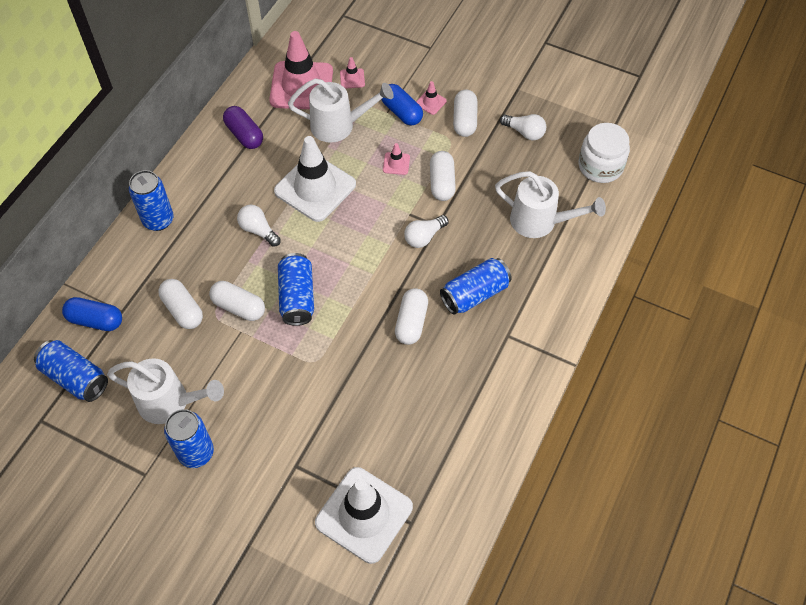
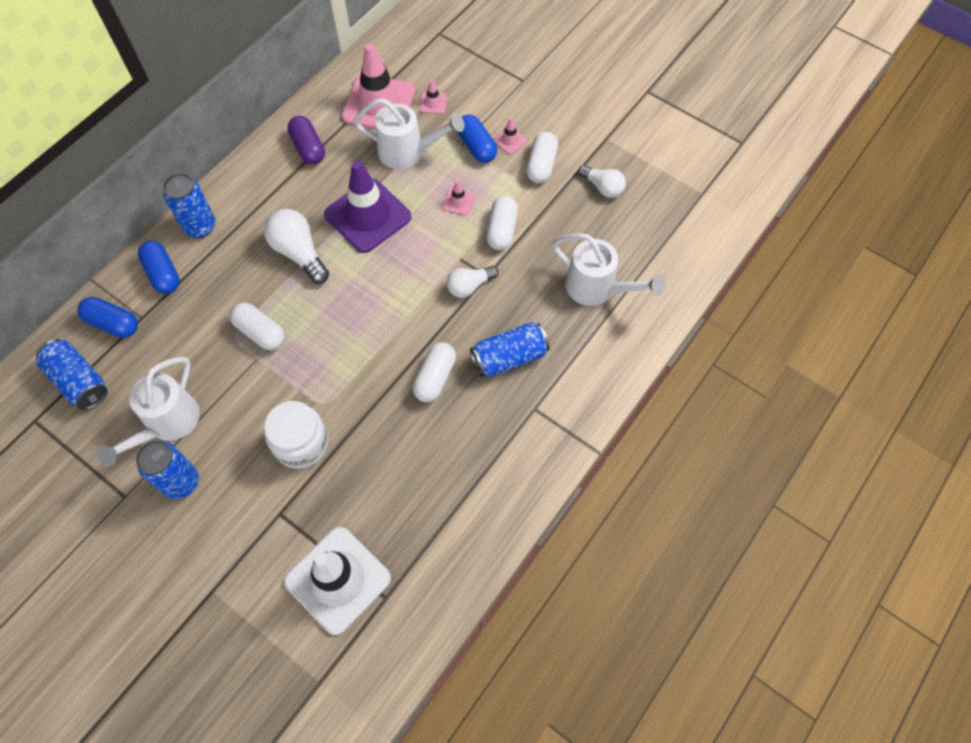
camera: 10 degrees right, 5 degrees up
(133, 268) = (163, 274): none -> blue capsule
(170, 403) = (167, 424): white watering can -> white watering can turned 90 degrees clockwise
(183, 310) = (203, 326): white capsule -> none
(258, 230) = (299, 253): white light bulb -> white light bulb, size x1.54
(297, 297) = (322, 331): blue can -> none
(315, 188) = (368, 216): white traffic cone -> purple traffic cone
(600, 166) = (676, 236): white jar -> white jar (301, 443)

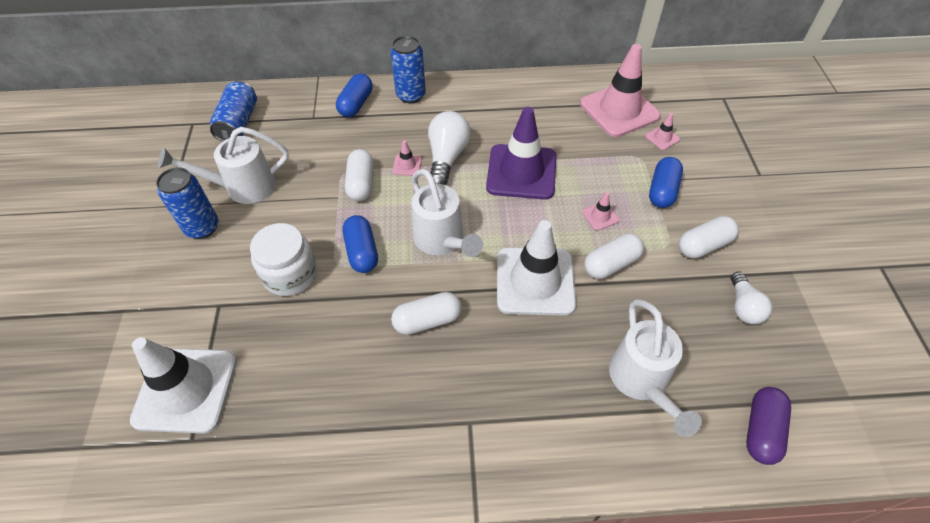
camera: 50 degrees right, 10 degrees down
(113, 323) = (296, 108): blue capsule -> blue capsule (362, 252)
(308, 148) = (535, 101): purple capsule -> purple capsule (761, 430)
(408, 152) = (602, 155): white watering can -> white watering can (442, 241)
(470, 286) = (535, 281): white light bulb -> white traffic cone
(509, 357) = (500, 362): blue can -> none
(510, 140) = (696, 207): pink traffic cone -> pink traffic cone (407, 165)

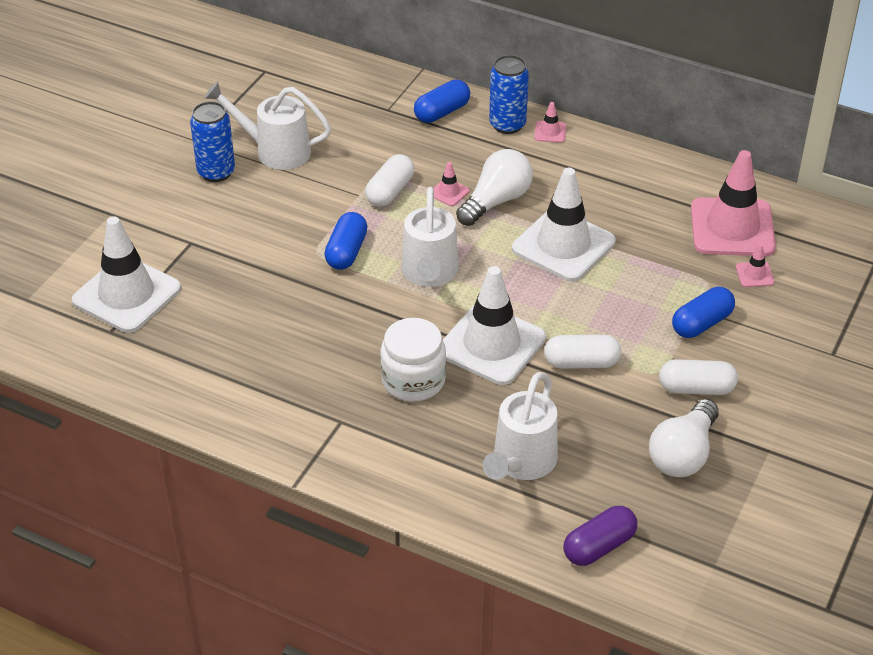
camera: 30 degrees right, 10 degrees down
(238, 123) = (310, 87): blue can -> none
(290, 274) = (268, 244): white jar -> white jar (413, 380)
(427, 321) = (364, 332): white capsule -> none
(521, 172) = (563, 245): purple traffic cone -> white traffic cone
(600, 216) = (610, 318): pink traffic cone -> pink traffic cone (550, 132)
(743, 306) = (683, 454): white light bulb -> white light bulb, size x1.54

